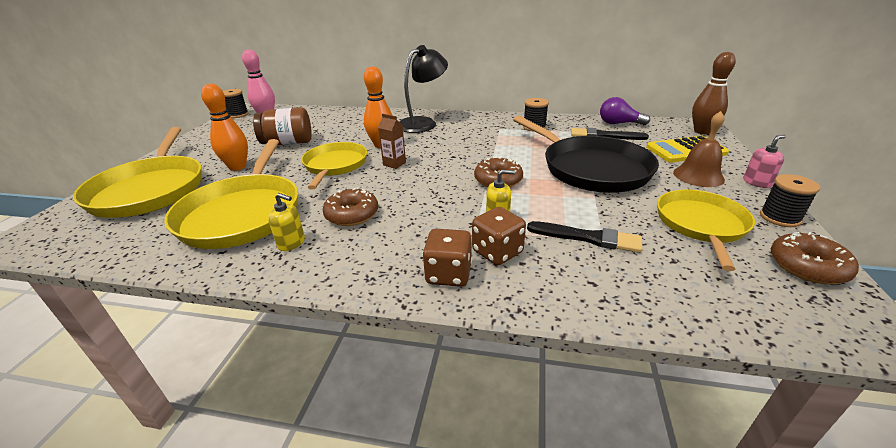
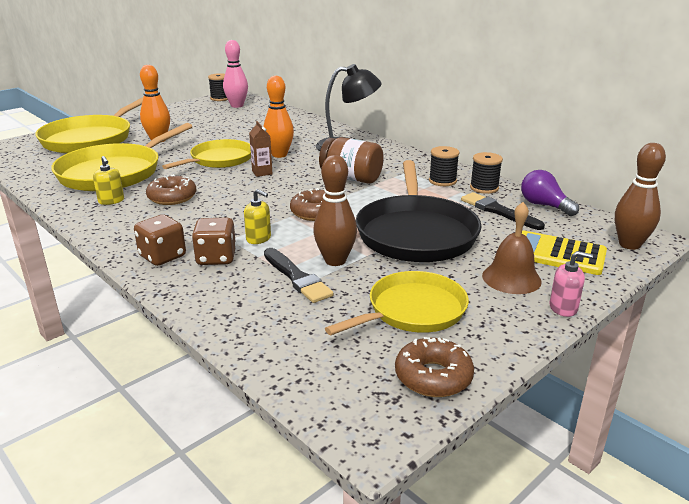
camera: 35 degrees right, 5 degrees down
(288, 143) = (217, 132): brown jar -> brown jar (351, 178)
(585, 211) = (335, 260): none -> brown bowling pin
(779, 218) = (506, 340): black spool -> black spool (484, 188)

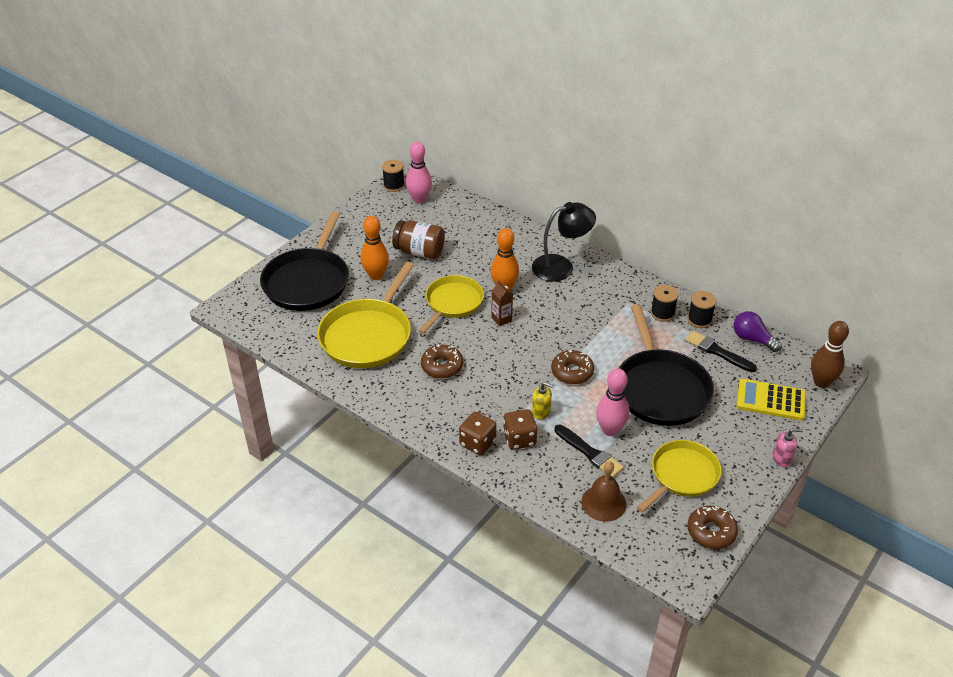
camera: 10 degrees left, 15 degrees up
(90, 139) = (308, 282): yellow pan -> black pan
(111, 201) = (392, 378): yellow soap dispenser -> none
(335, 260) = (610, 430): brown bowling pin -> pink bowling pin
(351, 178) = (583, 318): brown jar -> brown jar (419, 251)
(511, 278) = (742, 432): brown bell -> brown bell (603, 503)

